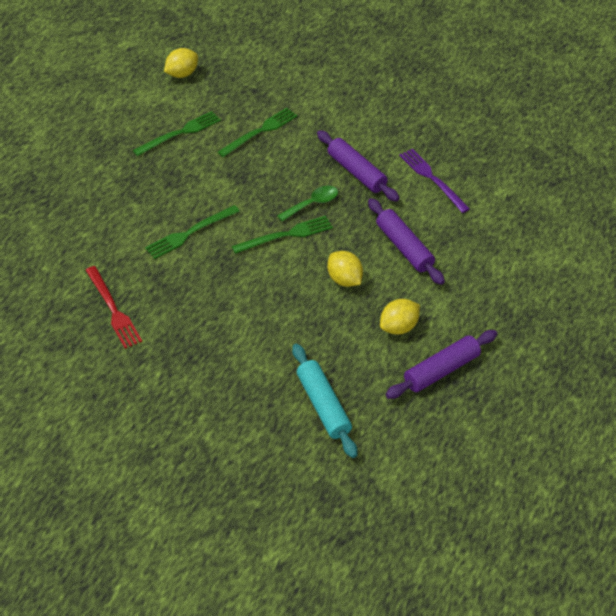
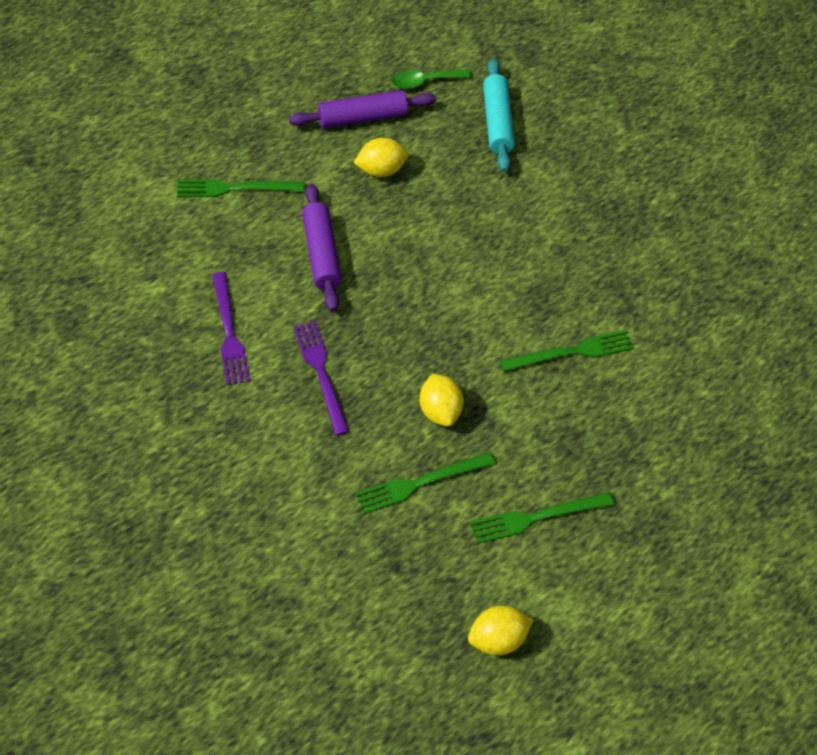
camera: 160 degrees left, 5 degrees up
(113, 309) = (688, 283): red fork -> none
(286, 235) = (454, 313): green fork -> green fork (235, 188)
(312, 204) = (402, 345): green spoon -> green spoon (424, 82)
(344, 279) = (412, 238): yellow lemon -> yellow lemon (440, 411)
(356, 172) = (321, 373): purple rolling pin -> purple fork

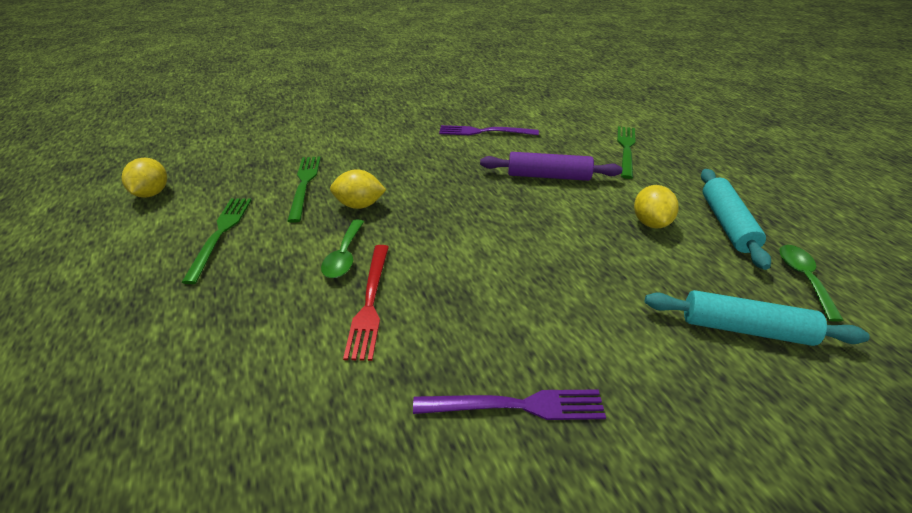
camera: 110 degrees right, 15 degrees down
(321, 373) = (430, 159): purple fork -> purple fork (516, 405)
(362, 118) = (726, 224): purple rolling pin -> turquoise rolling pin
(524, 393) = (344, 256): none -> green spoon
(571, 352) = (370, 302): green fork -> red fork

